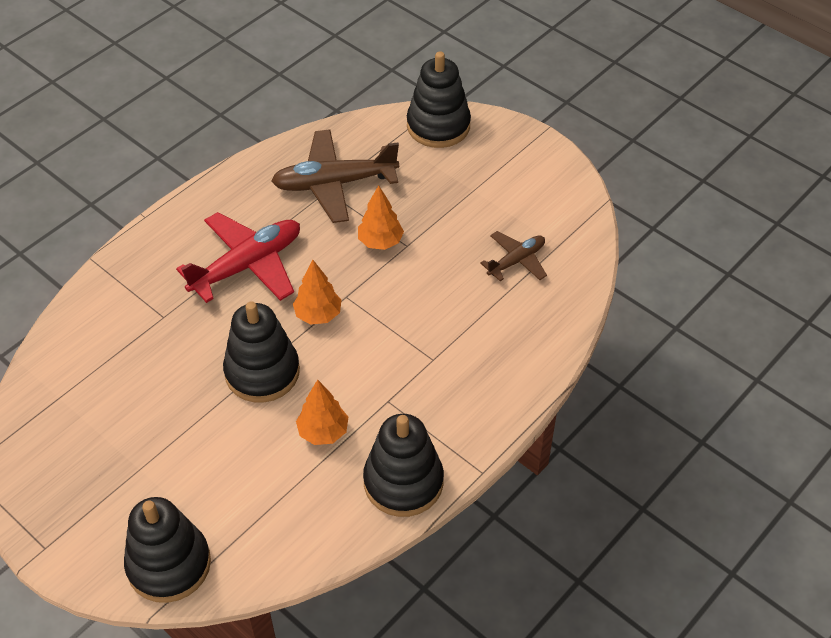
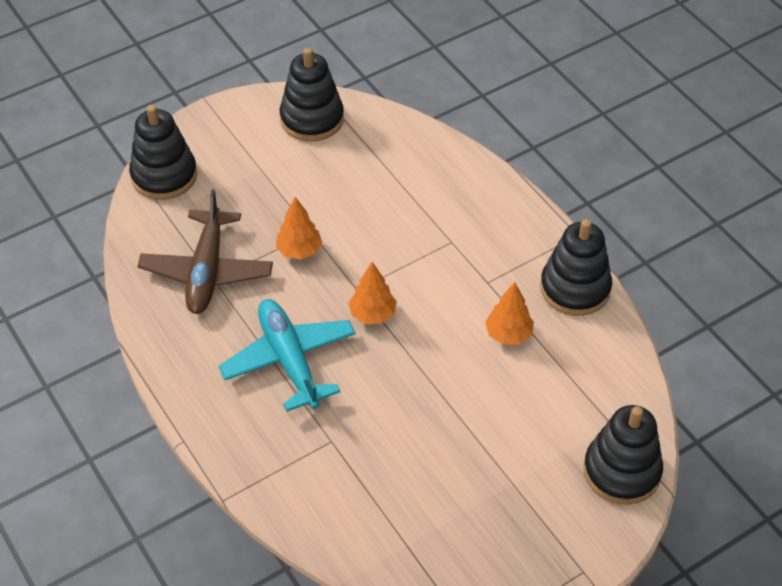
camera: 75 degrees left, 0 degrees up
(247, 265) = (289, 360): red plane -> turquoise plane
(262, 372) = (427, 369): black stacking toy -> black stacking toy (312, 119)
(516, 261) = (360, 160): brown plane -> none

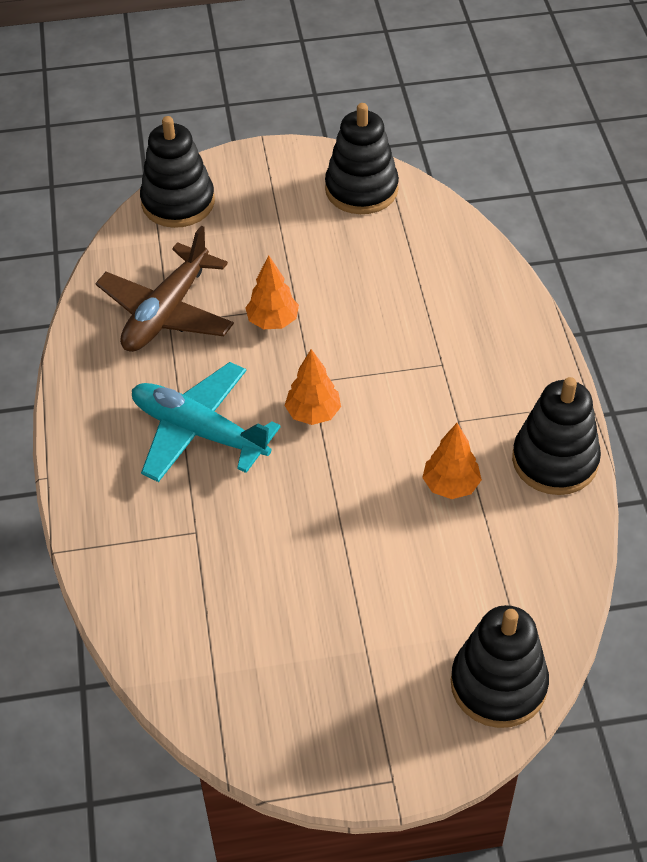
camera: 25 degrees right, 0 degrees up
(289, 360) = (199, 432): turquoise plane -> turquoise plane turned 60 degrees counterclockwise

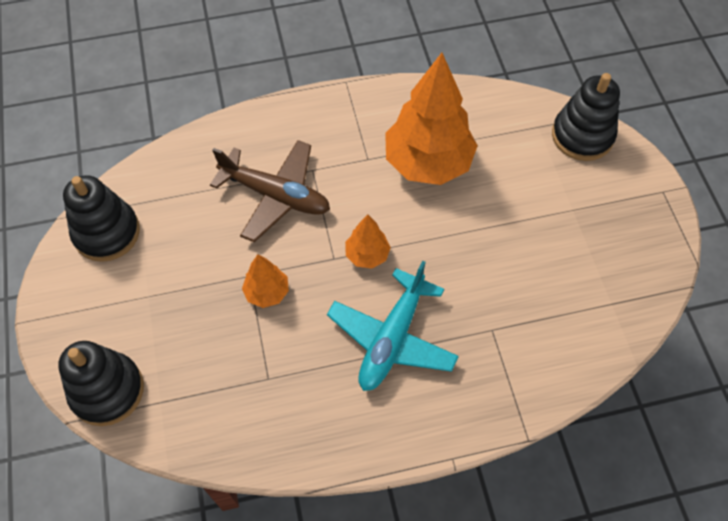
camera: 95 degrees left, 10 degrees up
(167, 312) = (255, 382): brown plane -> brown plane (276, 195)
(450, 485) = (428, 163): orange tree -> orange tree, size x2.13
(555, 460) = (399, 103): black stacking toy -> none

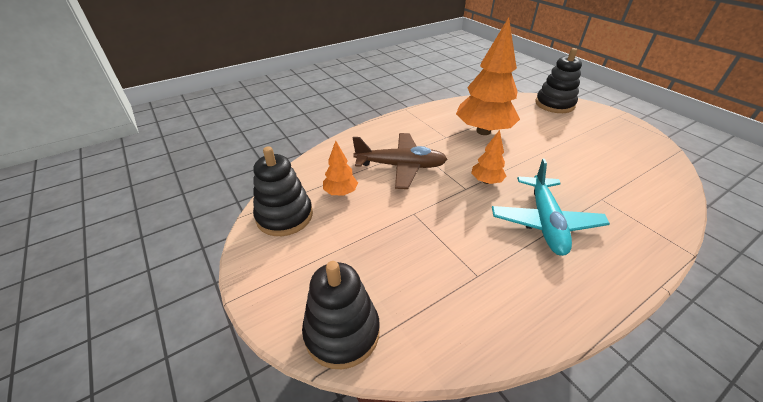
camera: 20 degrees left, 20 degrees down
(267, 292) = (434, 219): orange tree -> orange tree (340, 192)

